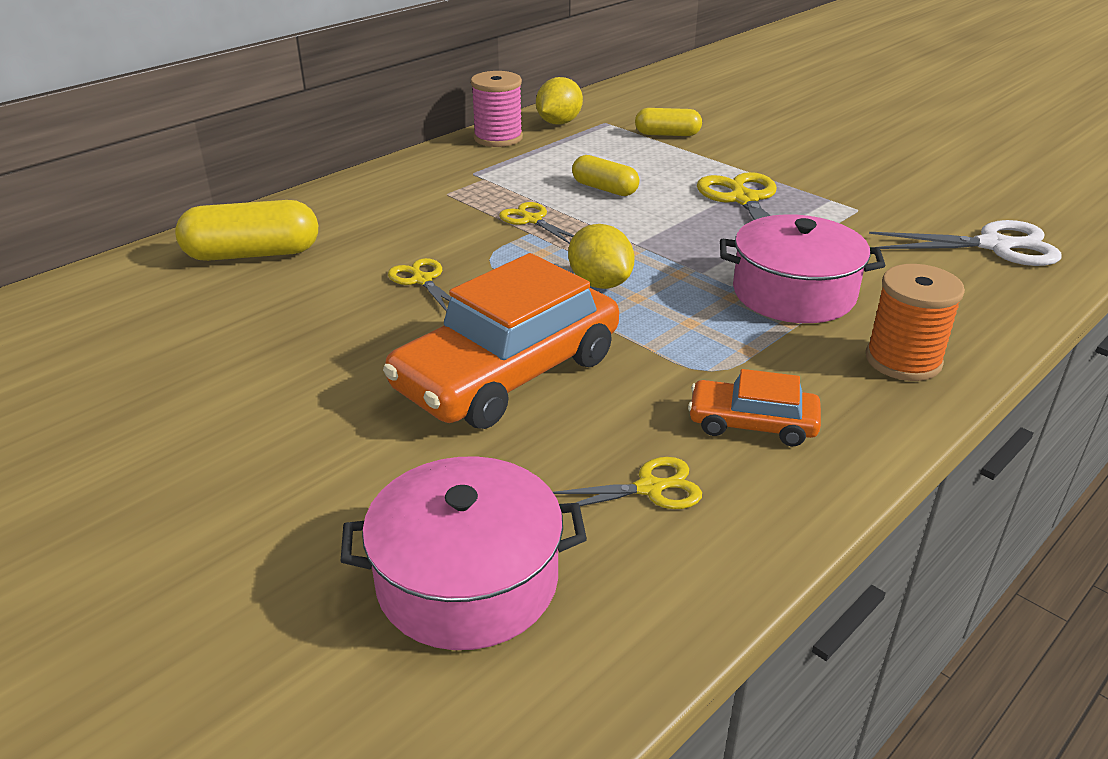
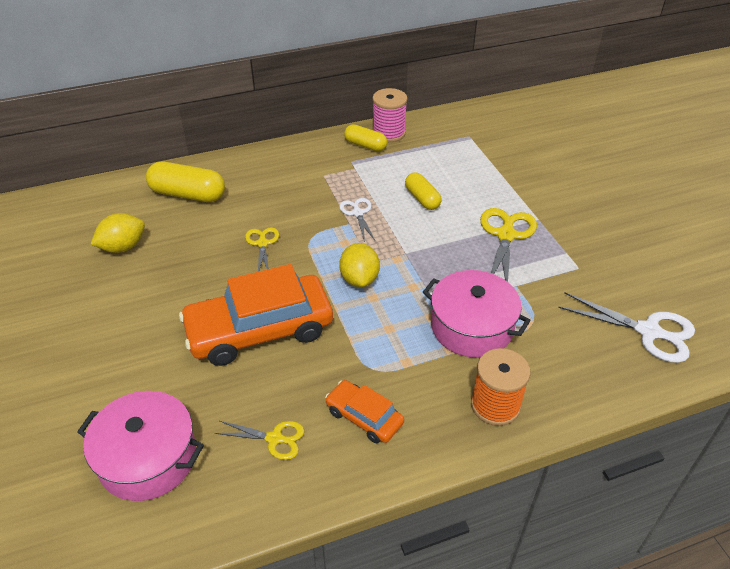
camera: 25 degrees right, 10 degrees up
(532, 220) = (357, 213): yellow scissors -> white scissors
(559, 123) = (438, 128): yellow lemon -> yellow lemon (123, 247)
(667, 134) = (502, 159): yellow capsule -> yellow capsule (365, 145)

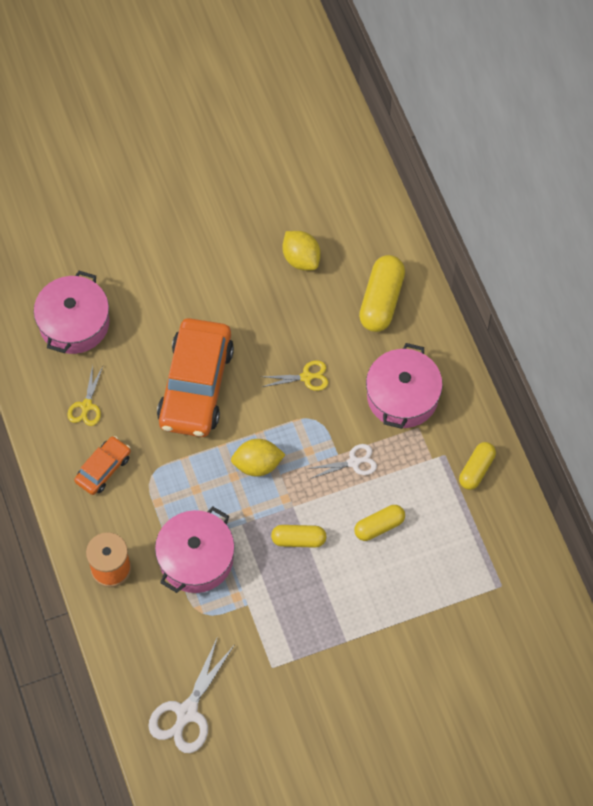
camera: 90 degrees right, 20 degrees up
(259, 330) = (196, 385): orange car -> orange car turned 150 degrees counterclockwise
(291, 183) = (402, 396): none -> pink pot
(388, 133) = (503, 495): pink spool -> none
(441, 249) = (298, 539): none -> yellow capsule
(506, 235) = (321, 605): yellow scissors -> none

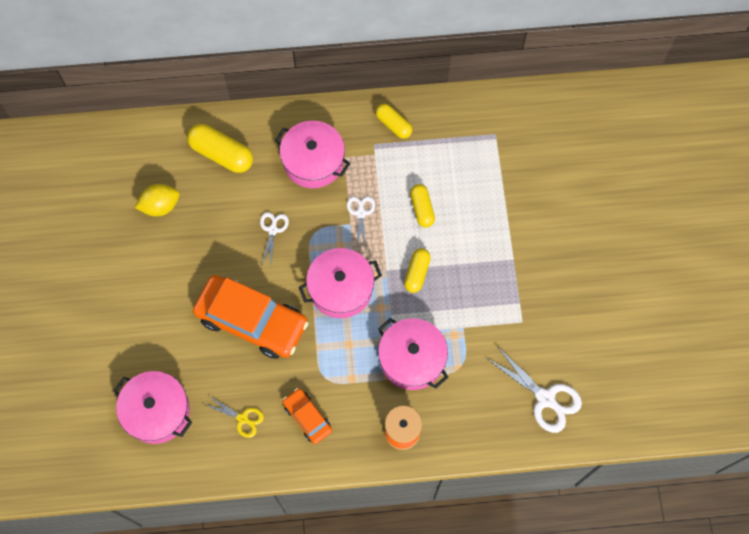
camera: 75 degrees left, 5 degrees up
(257, 464) = (341, 289): yellow lemon -> pink pot
(307, 377) = (273, 230): yellow scissors -> white scissors

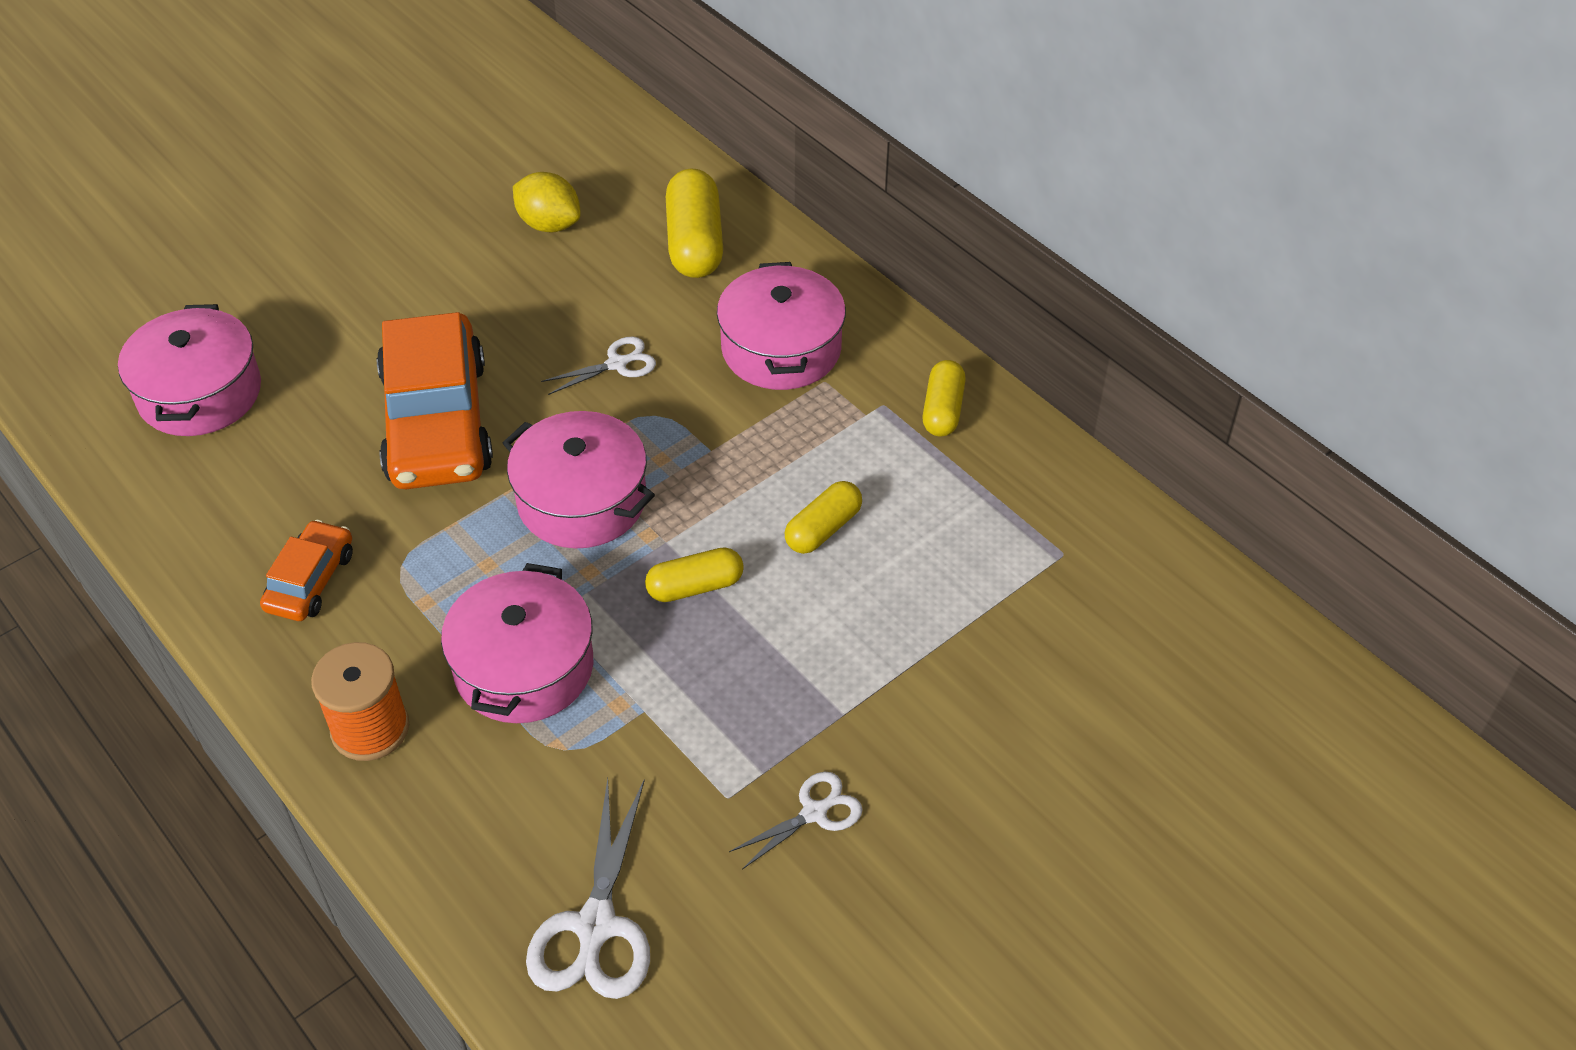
camera: 55 degrees right, 20 degrees down
(243, 419) = (253, 499): yellow scissors -> none
(361, 213) = (742, 453): white scissors -> white scissors (815, 812)

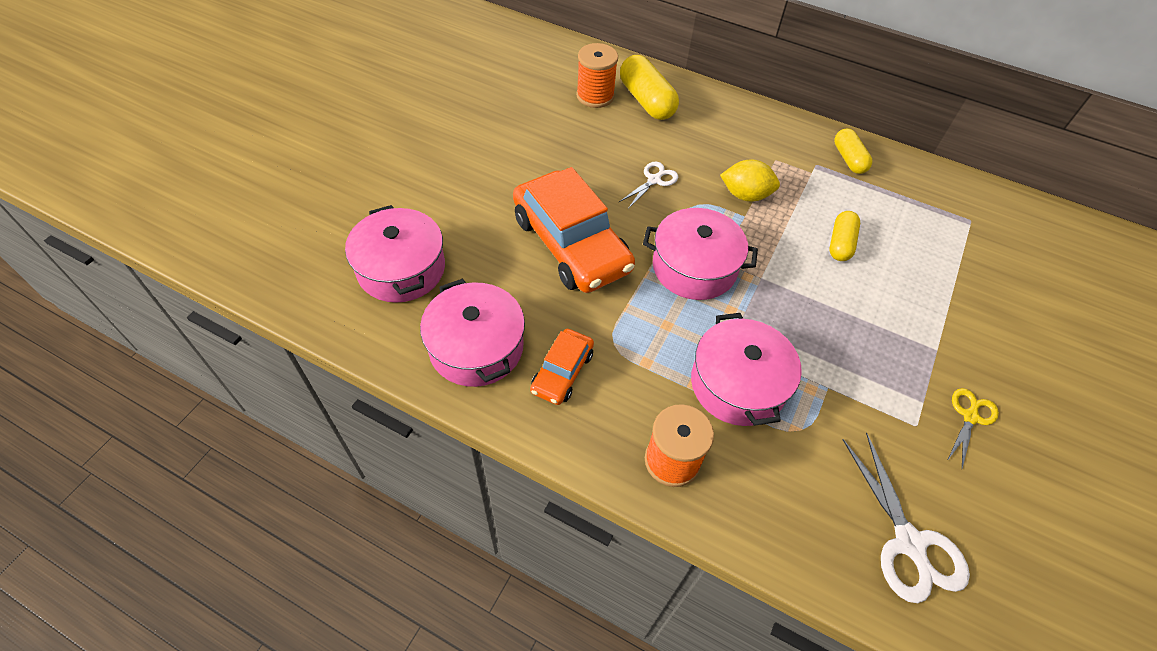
camera: 25 degrees left, 5 degrees up
(310, 580) = (562, 372): orange car -> orange car turned 150 degrees counterclockwise
(549, 224) = (555, 109): yellow lemon -> yellow lemon (745, 195)
(623, 217) = (595, 96): none -> orange spool
(695, 586) = (798, 299): yellow capsule -> none
(781, 349) = (738, 147): pink pot -> pink pot (476, 347)
(815, 812) = (970, 416): white scissors -> yellow scissors

